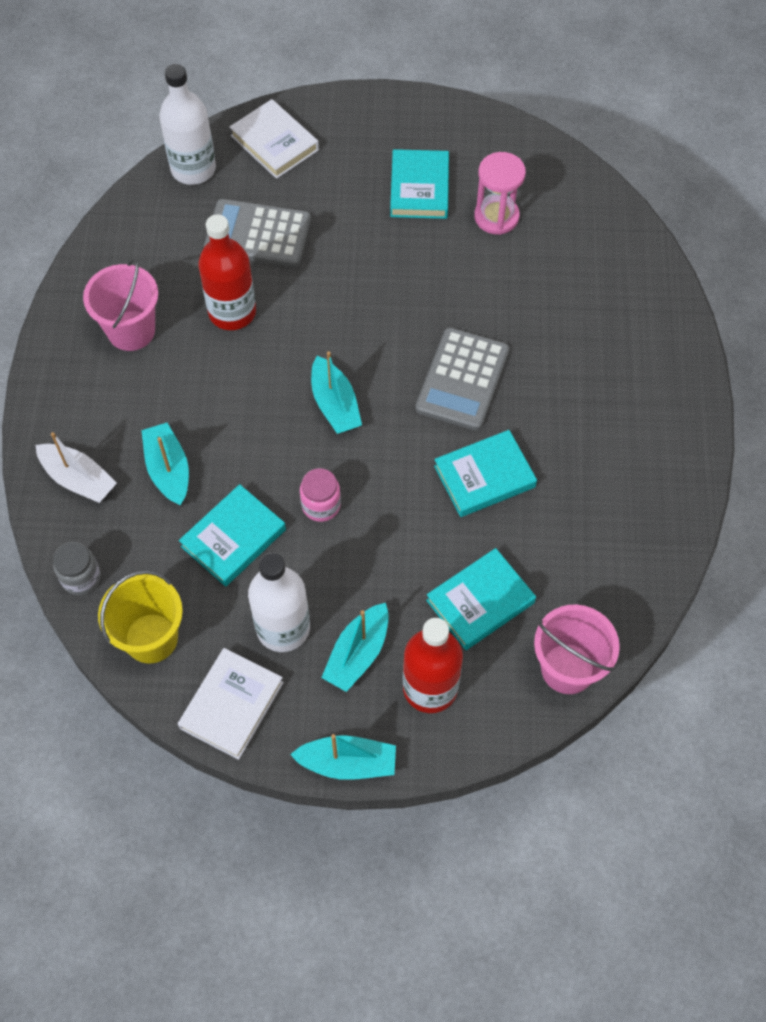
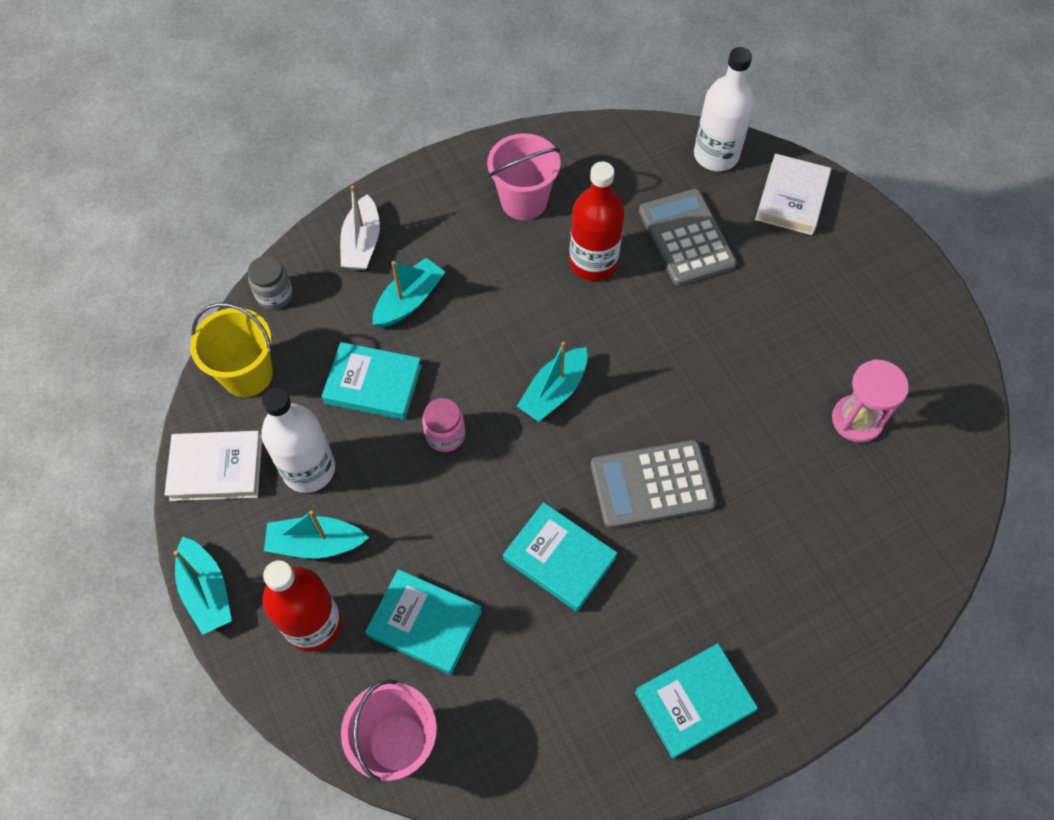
camera: 60 degrees right, 0 degrees up
(419, 188) = (836, 337): turquoise book -> turquoise book (694, 702)

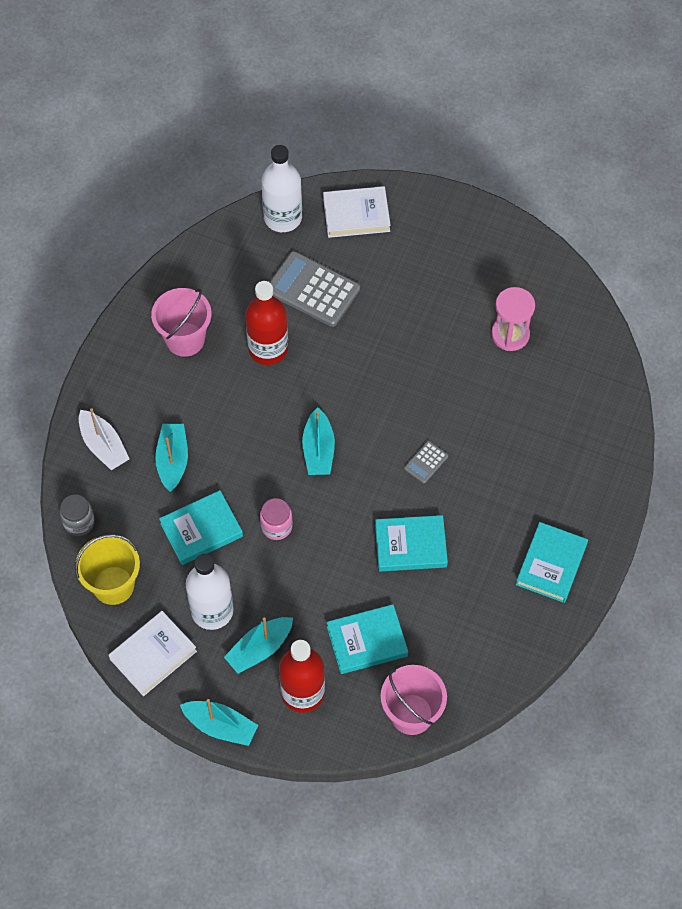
camera: 40 degrees left, 0 degrees up
(652, 485) = (426, 462): grey calculator -> grey calculator, size x0.47
(792, 198) = (356, 215): white book -> white book turned 75 degrees counterclockwise

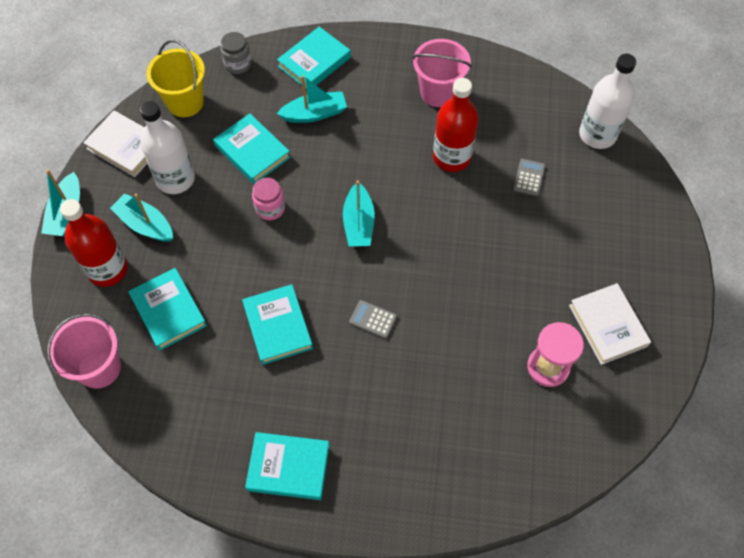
camera: 75 degrees right, 0 degrees up
(103, 446) = (314, 62): white boat -> turquoise book
(313, 290) = (529, 177): grey calculator -> grey calculator, size x0.47
(318, 450) = (358, 223): turquoise boat -> turquoise boat turned 75 degrees counterclockwise
(356, 215) = (628, 194): white book -> white book (608, 325)

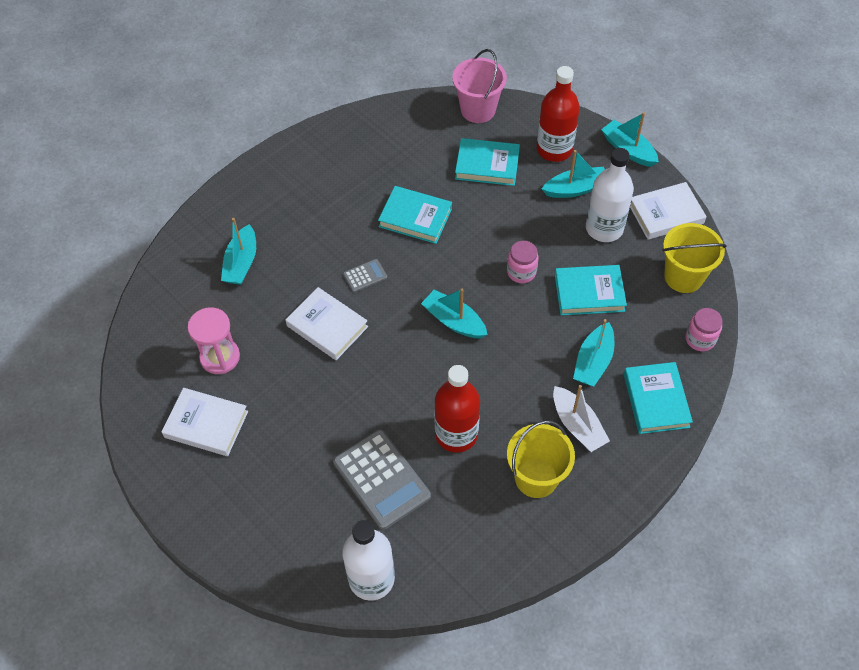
camera: 130 degrees right, 5 degrees down
(238, 64) = (700, 339): grey jar -> pink jar
(288, 467) = (311, 166): turquoise book -> none
(376, 93) = (577, 425): none -> white boat
(438, 92) = (536, 478): pink bucket -> yellow bucket
(446, 309) = (327, 326): none -> white book
(448, 433) = (241, 263): none -> turquoise boat
(529, 177) = (381, 479): grey calculator -> grey calculator, size x2.12

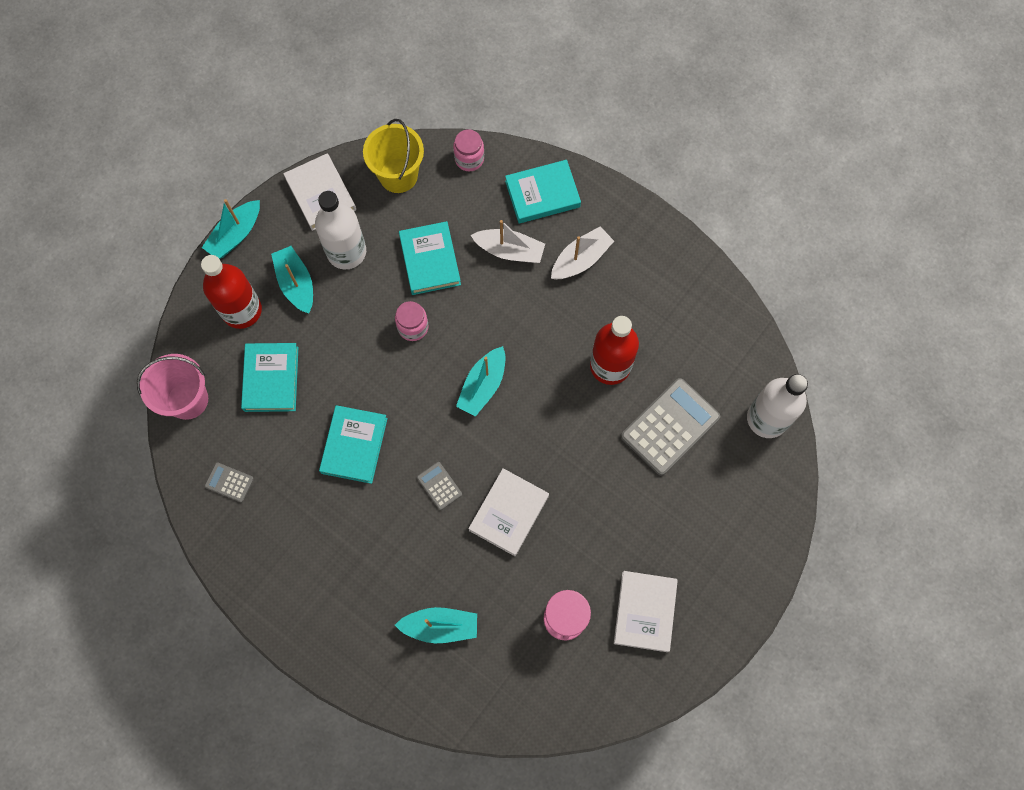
camera: 100 degrees left, 15 degrees up
(401, 132) = (229, 482): none -> grey calculator
(536, 478) = (641, 290): yellow bucket -> none
(593, 362) = (509, 250): turquoise boat -> white boat

